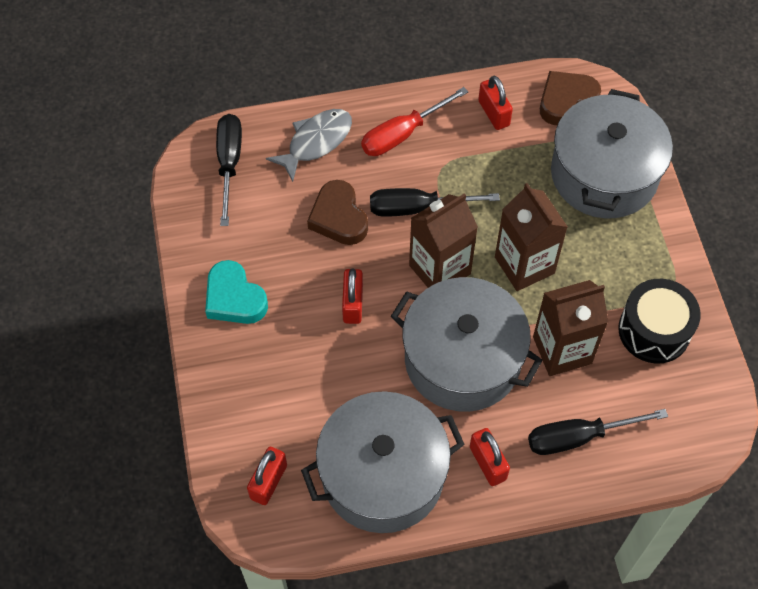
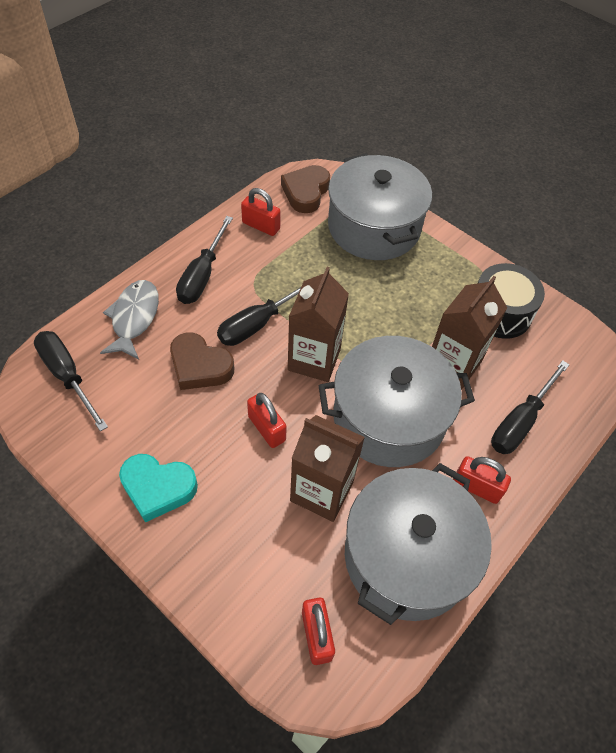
camera: 40 degrees left, 5 degrees down
(402, 134) = (202, 275): red screwdriver -> black screwdriver
(524, 265) = (373, 319): brown carton -> brown carton (322, 491)

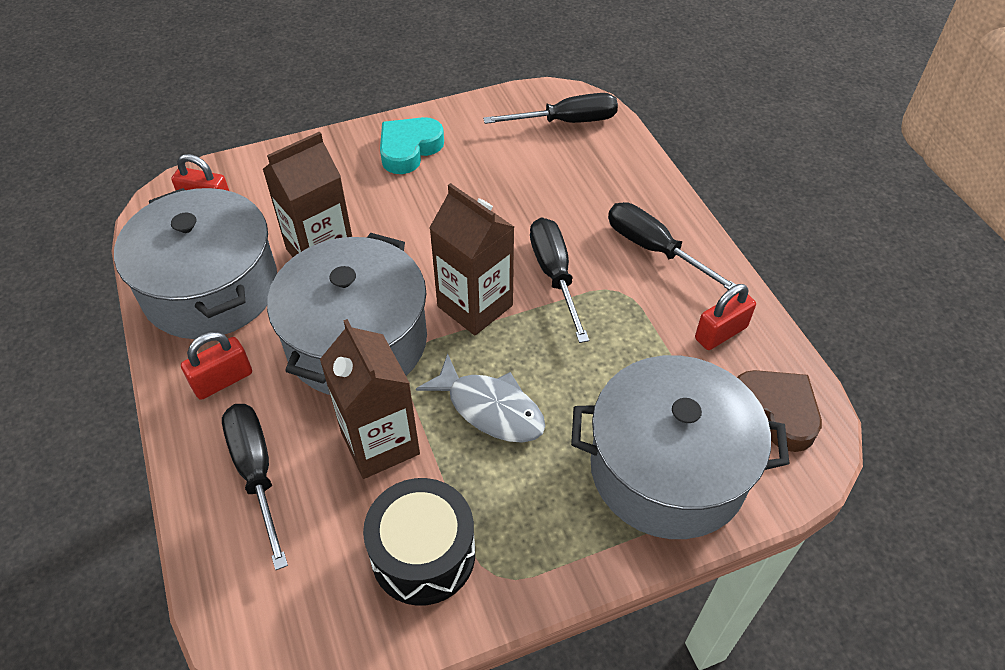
camera: 120 degrees right, 5 degrees down
(134, 318) = (616, 180): grey fish -> grey fish (490, 408)
(200, 366) = (523, 211): brown heart -> none
(266, 428) = (416, 237): red padlock -> none

